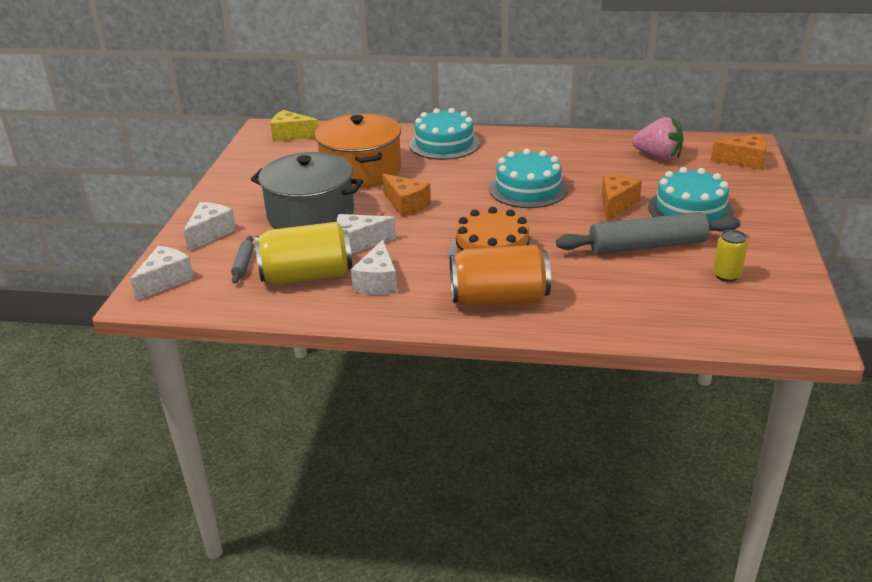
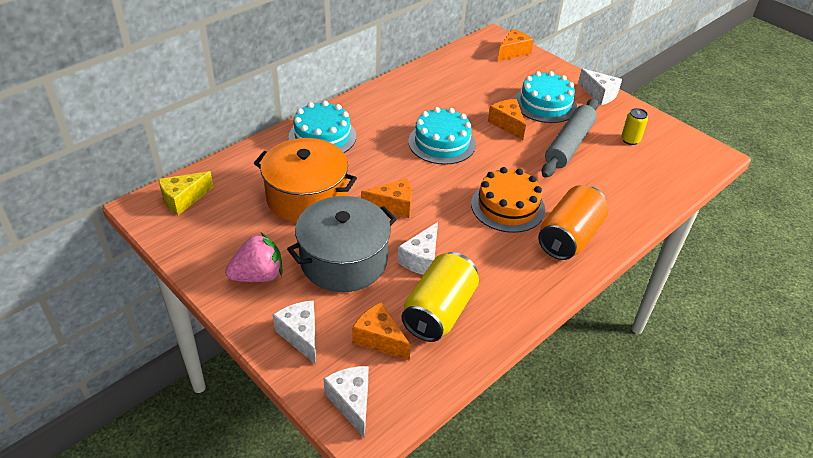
camera: 55 degrees left, 10 degrees up
(243, 264) = (379, 339): grey rolling pin -> orange cheese
(378, 282) = (489, 280): white cheese -> white cheese (599, 94)
(658, 157) = (468, 73): pink strawberry -> pink strawberry (258, 276)

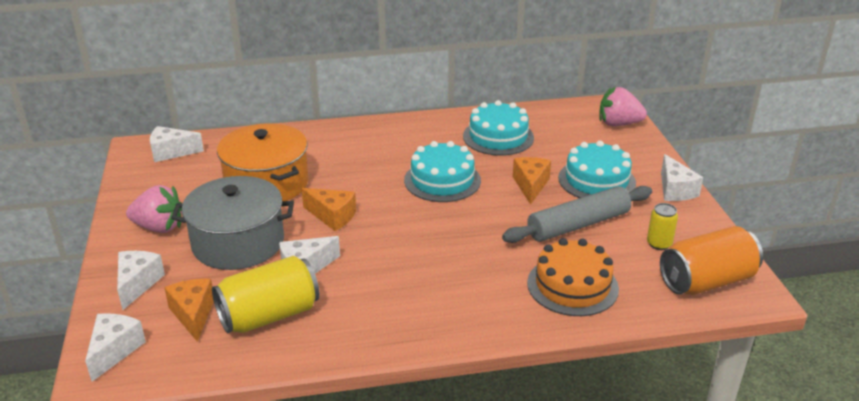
camera: 35 degrees right, 10 degrees down
(183, 199) = (171, 152): yellow cheese -> white cheese
(322, 136) = (337, 141): turquoise cake -> turquoise cake (498, 137)
(507, 206) = (442, 256): orange cake -> orange cake (572, 285)
(513, 52) = (618, 124): orange cheese -> pink strawberry
(569, 237) = (473, 306): orange can -> orange can (706, 281)

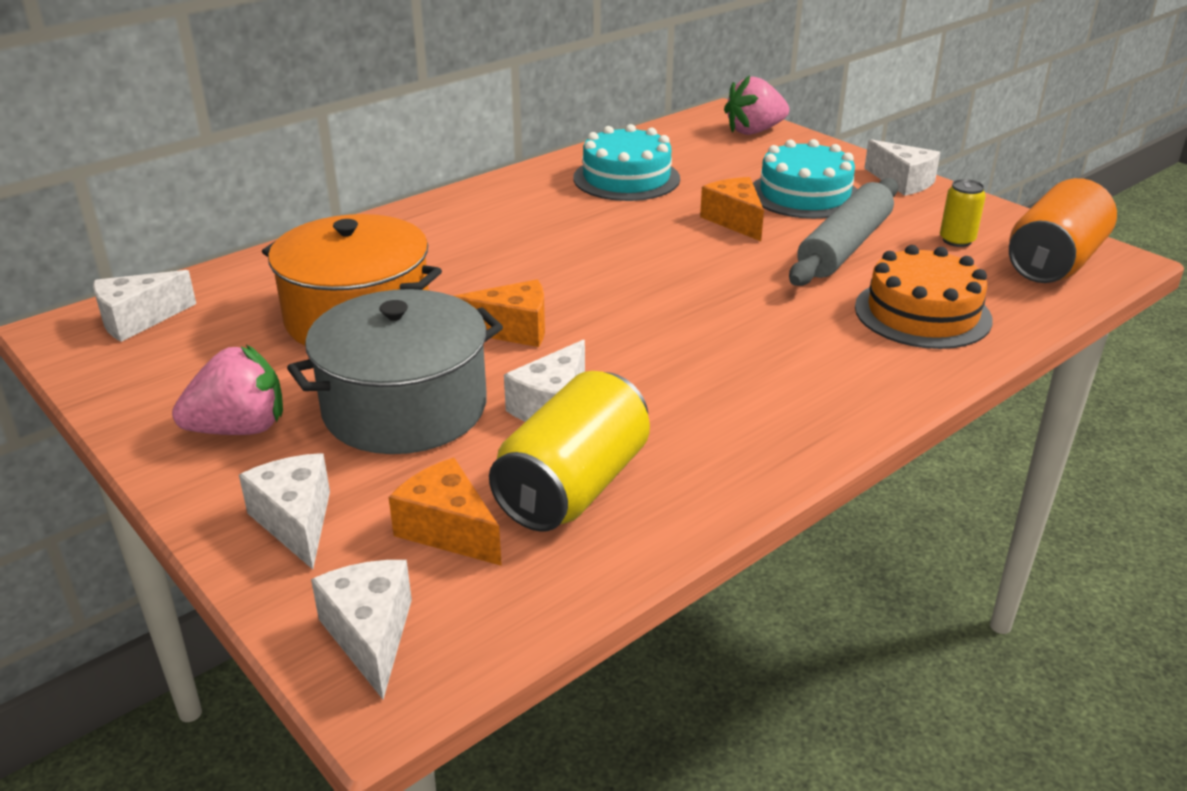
camera: 30 degrees left, 0 degrees up
(442, 180) = (615, 245): turquoise cake -> none

